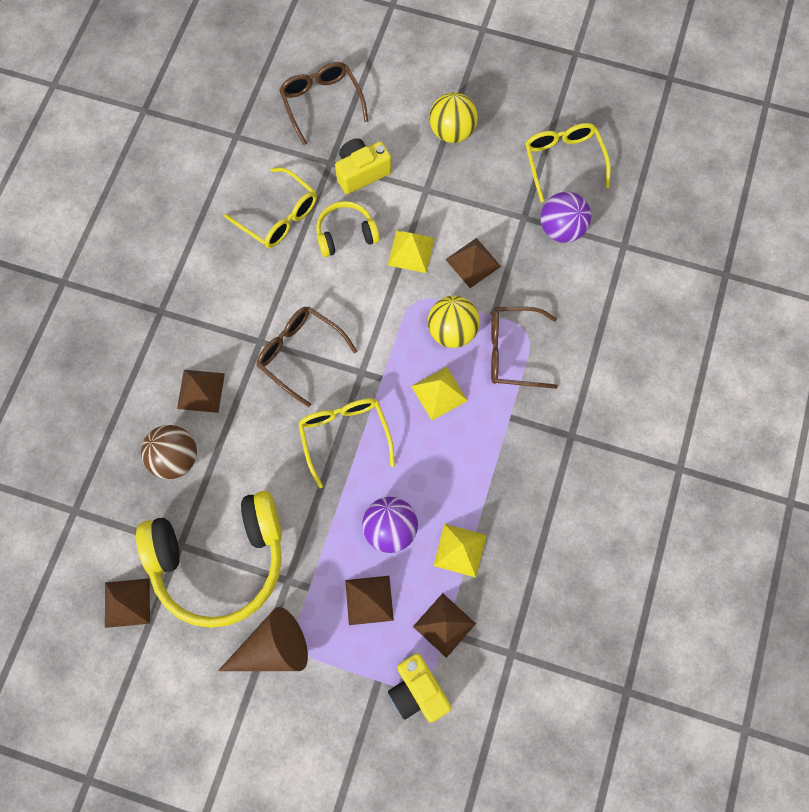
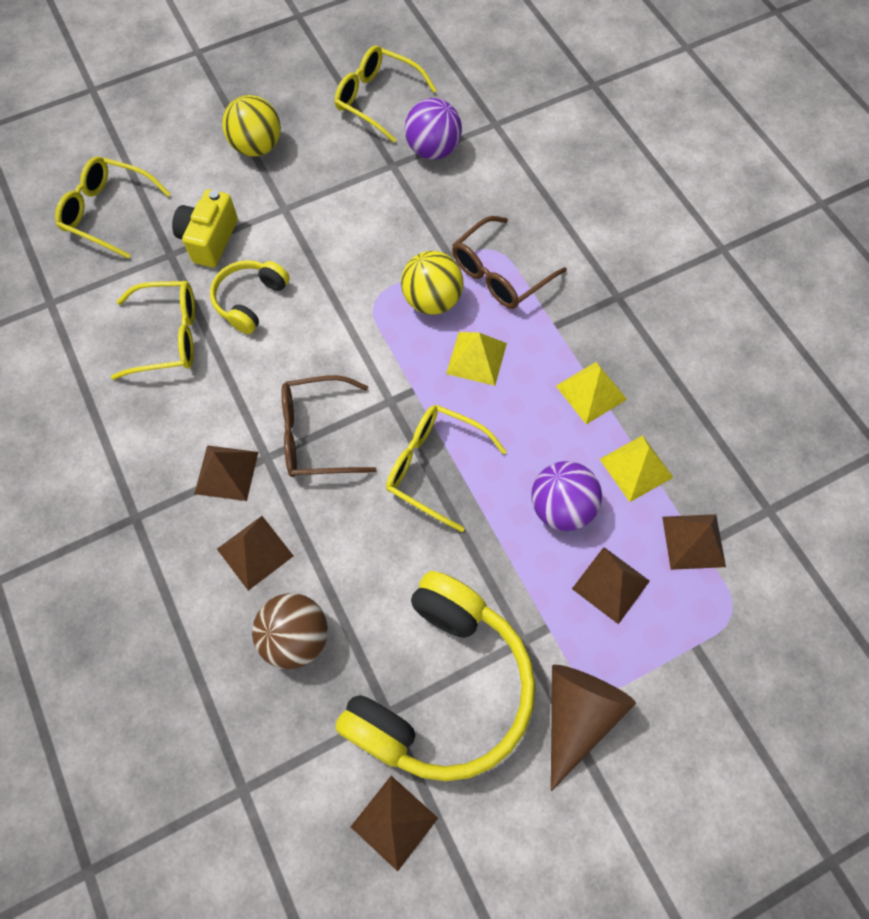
camera: 45 degrees left, 5 degrees down
(321, 102) = (108, 212): brown glasses -> yellow glasses
(411, 251) = (325, 267): yellow pyramid -> yellow pyramid (591, 392)
(417, 691) = (736, 619): yellow camera -> none
(473, 262) = (389, 232): brown pyramid -> brown pyramid (226, 472)

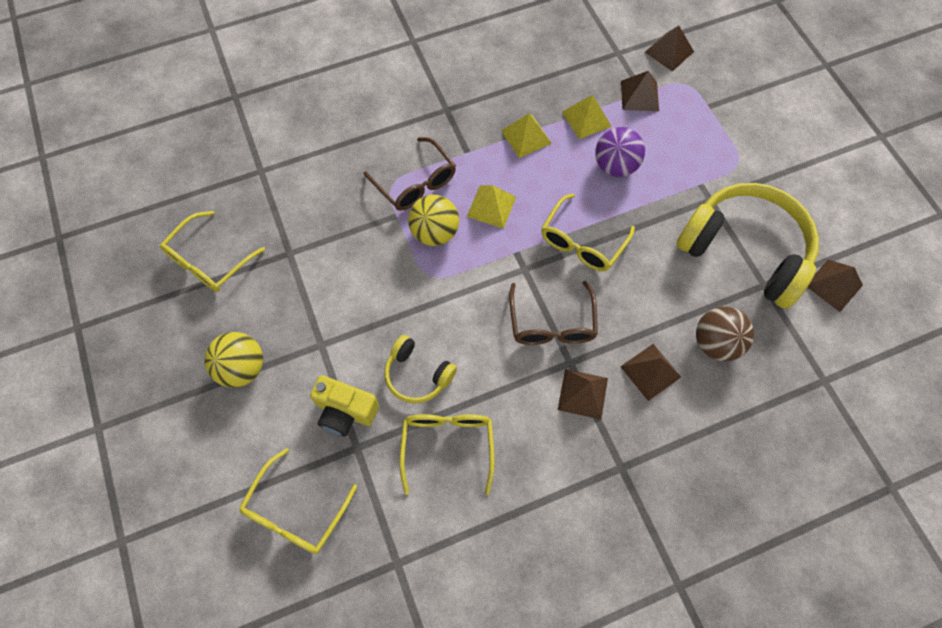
camera: 85 degrees left, 0 degrees up
(433, 150) = (279, 220): purple ball -> none
(577, 715) = (757, 175): brown cone -> none
(610, 584) = (670, 145): brown pyramid -> brown pyramid (669, 52)

